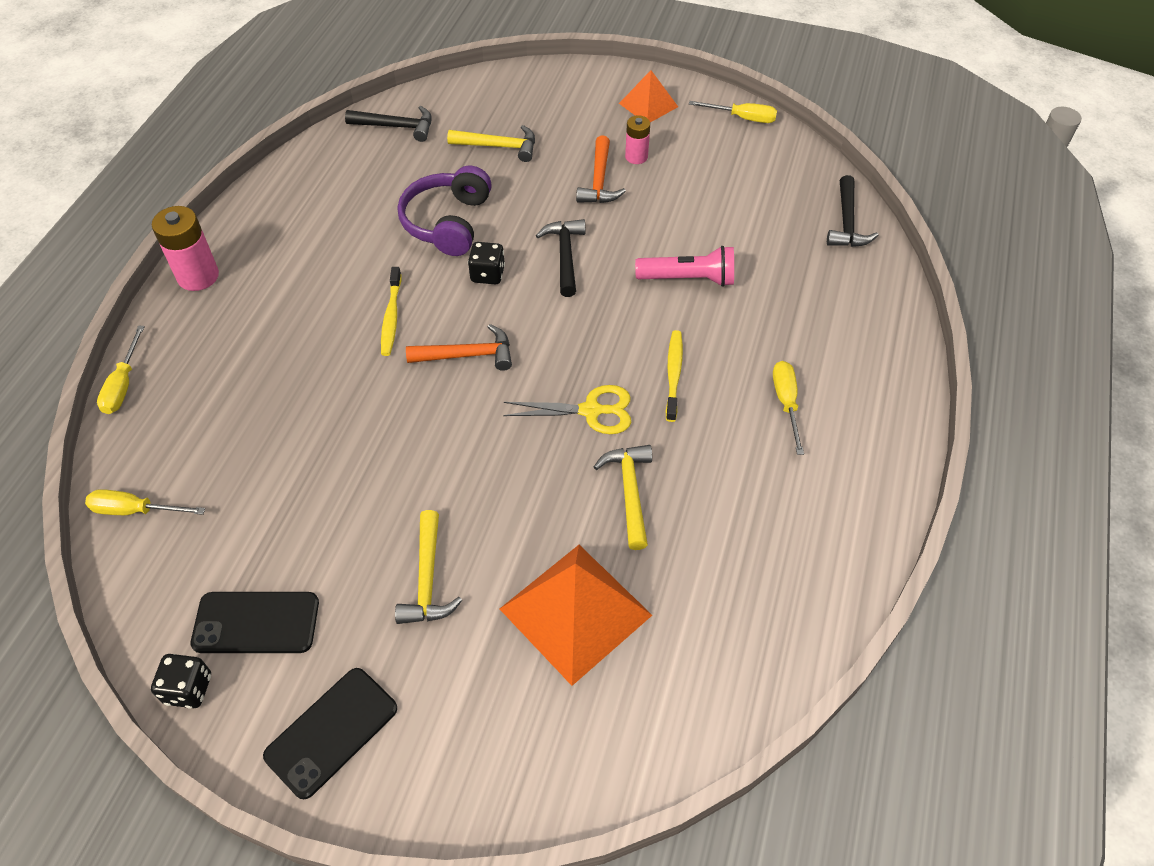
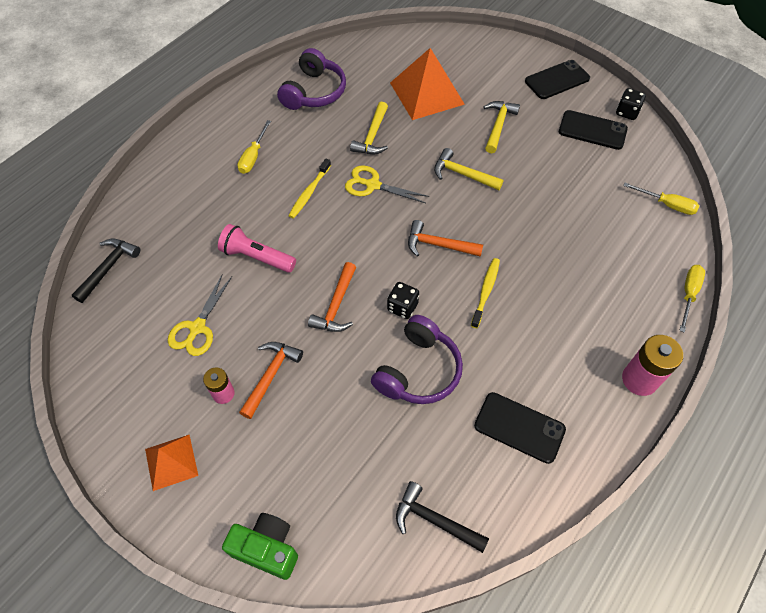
camera: 160 degrees left, 5 degrees up
(329, 204) = (519, 427): none -> black phone
(499, 146) = (342, 452): yellow hammer -> yellow hammer (463, 174)
(532, 80) = (267, 549): none -> green camera
(565, 256) = (336, 305): black hammer -> orange hammer
(702, 197) = (197, 328): none -> yellow scissors
(742, 118) = (98, 410): yellow screwdriver -> none
(771, 549) = (314, 92): none -> purple headphones

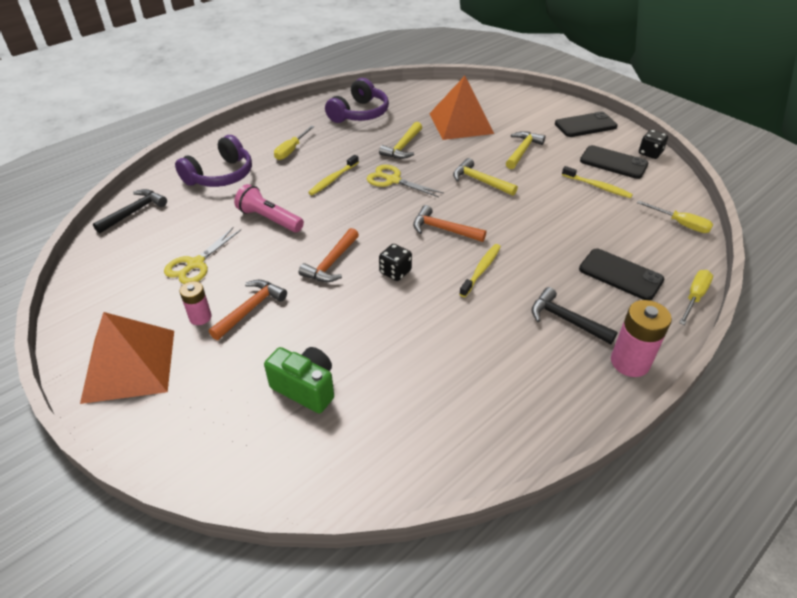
camera: 10 degrees right, 15 degrees down
(171, 462) = (129, 365): orange pyramid -> orange pyramid, size x1.76
(267, 549) = (194, 454): green camera -> green camera (305, 388)
(418, 370) = (397, 324): purple headphones -> purple headphones (220, 175)
(435, 520) = (378, 456): black hammer -> black hammer (566, 320)
(519, 427) = (490, 386): black phone -> black phone (620, 275)
(581, 166) = (597, 186): none -> yellow toothbrush

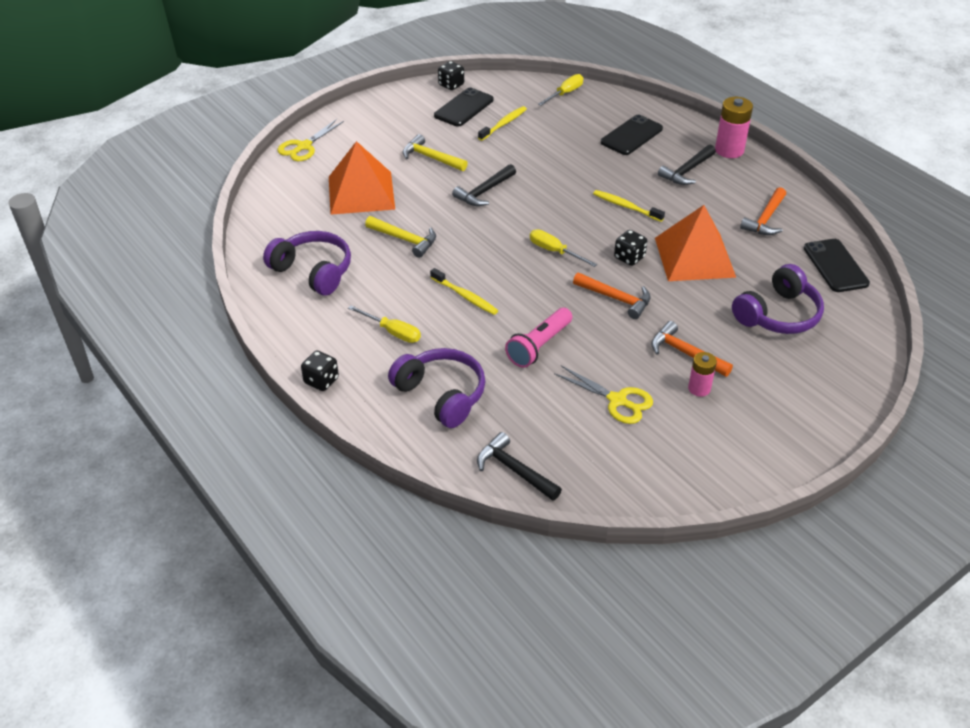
camera: 85 degrees left, 0 degrees up
(129, 365) = (767, 433): orange pyramid -> orange pyramid (694, 257)
(243, 127) = (321, 381): none -> black dice
(305, 388) = (778, 315): green camera -> purple headphones
(393, 180) = (473, 251): yellow scissors -> yellow scissors (304, 146)
(443, 229) = (565, 223): orange hammer -> orange hammer (765, 219)
(480, 181) = (484, 192): yellow hammer -> black hammer
(585, 125) = (388, 111): black phone -> black phone (835, 266)
(694, 297) = (657, 108): yellow screwdriver -> yellow screwdriver (554, 251)

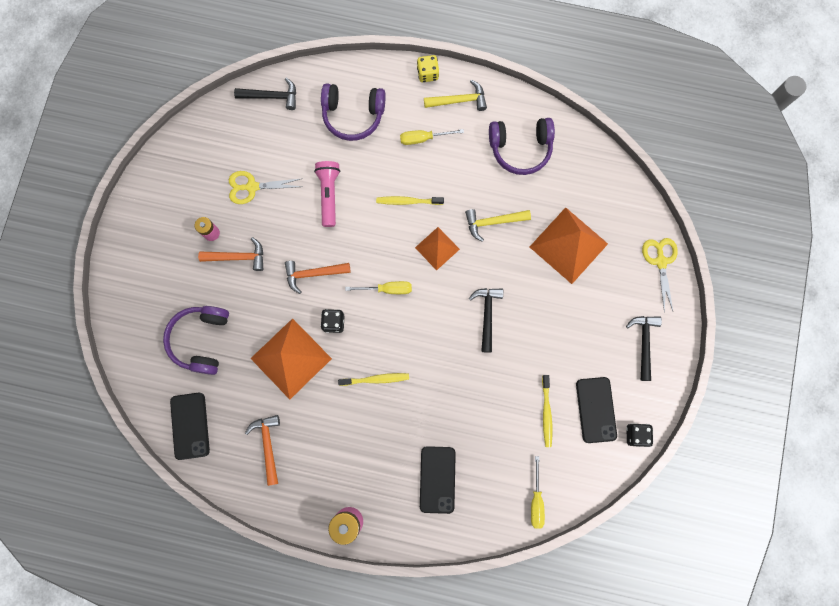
camera: 140 degrees right, 35 degrees up
(321, 381) = (427, 74): black dice -> yellow dice
(431, 158) = (559, 324): yellow hammer -> yellow hammer (459, 100)
(476, 251) = (437, 248): none -> orange pyramid
(687, 171) = (362, 463): black hammer -> black hammer (644, 343)
(835, 266) = (190, 426): black phone -> black phone turned 45 degrees clockwise

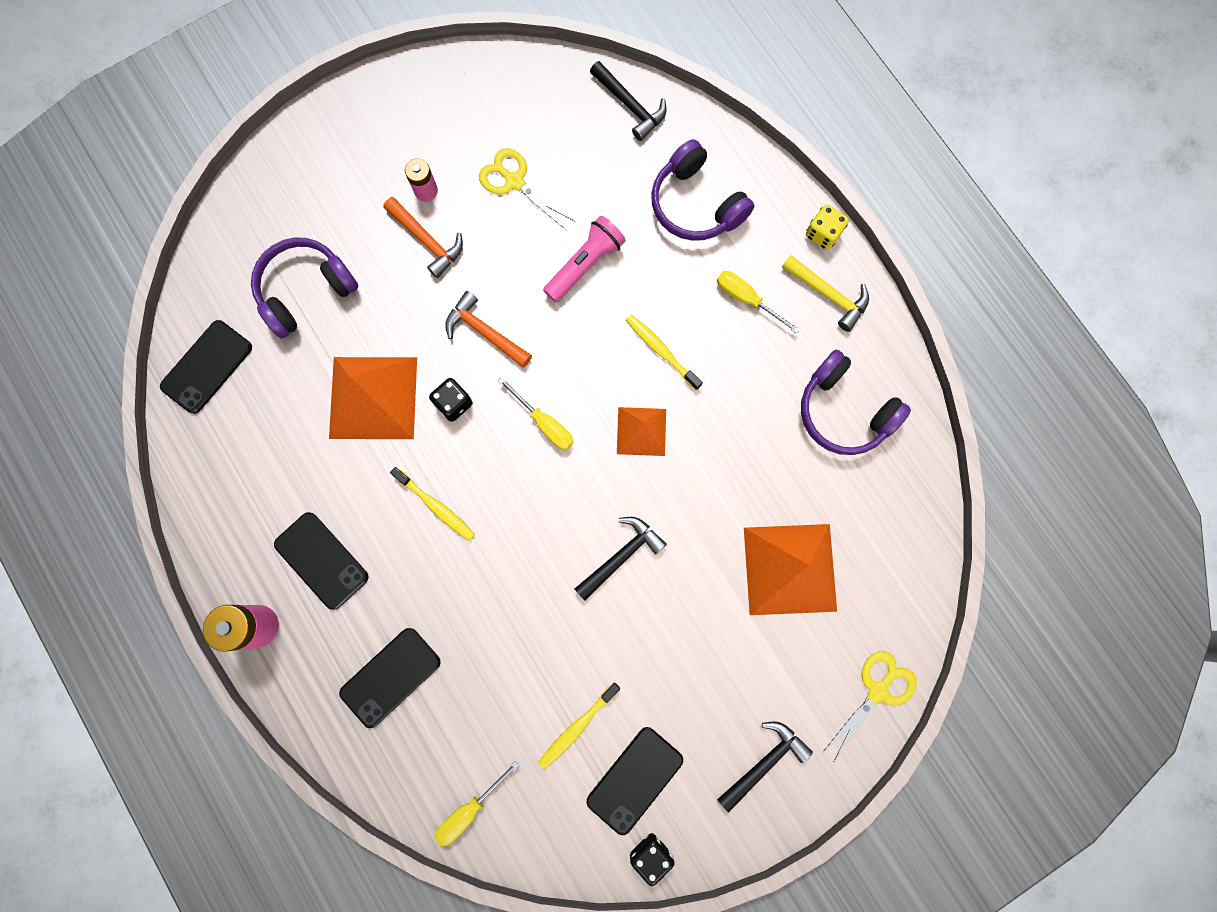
camera: 45 degrees right, 0 degrees up
(268, 445) = (260, 464): orange hammer -> none
(347, 460) = (321, 560): none -> black phone
(493, 222) = (731, 462): yellow hammer -> none

